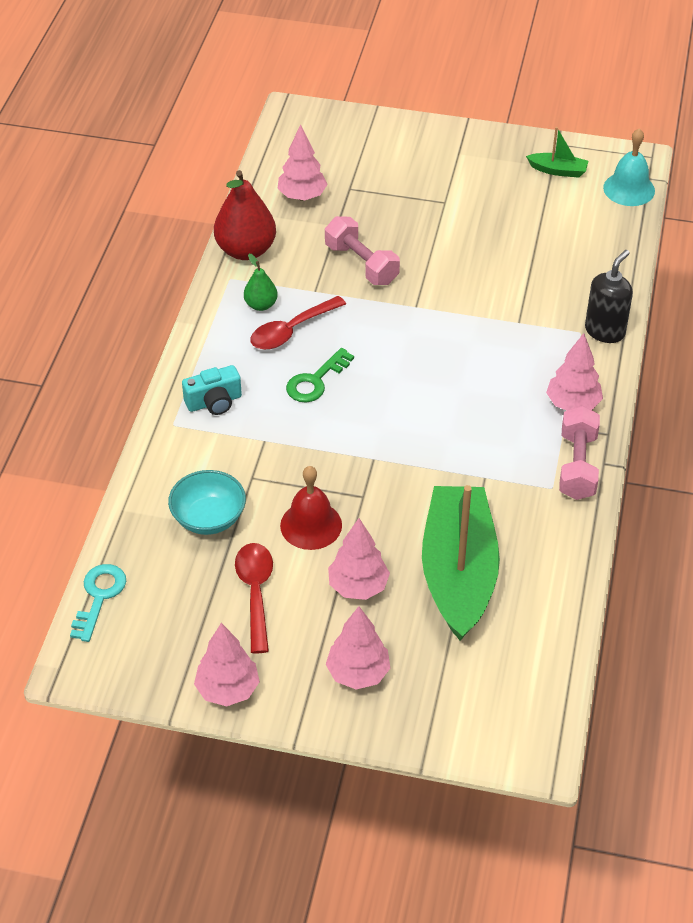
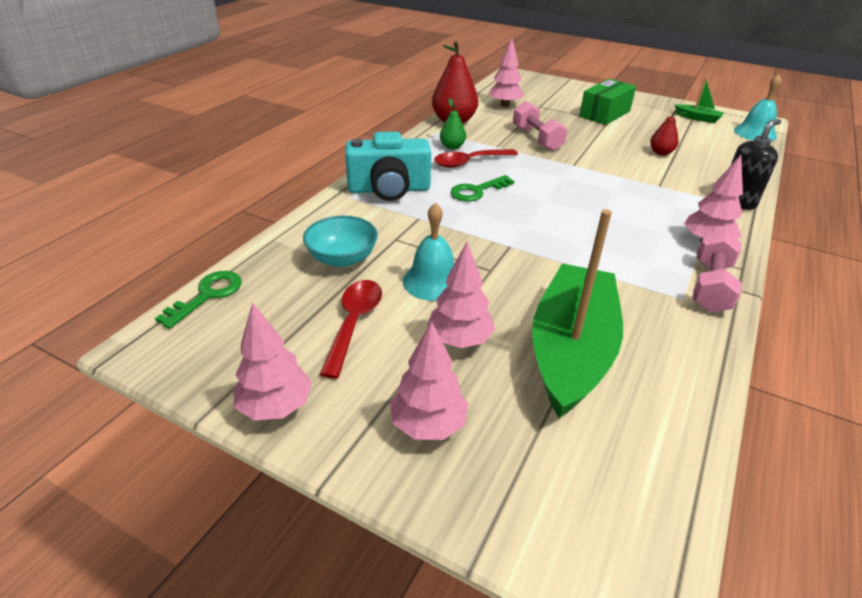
camera: 15 degrees right, 10 degrees down
(99, 597) = (207, 295): turquoise key -> green key
(214, 402) = (389, 189): turquoise camera -> turquoise camera, size x1.73
(311, 525) = (433, 281): red bell -> turquoise bell
(438, 187) = (604, 114): none -> green box
(516, 258) = (661, 153): none -> red pear

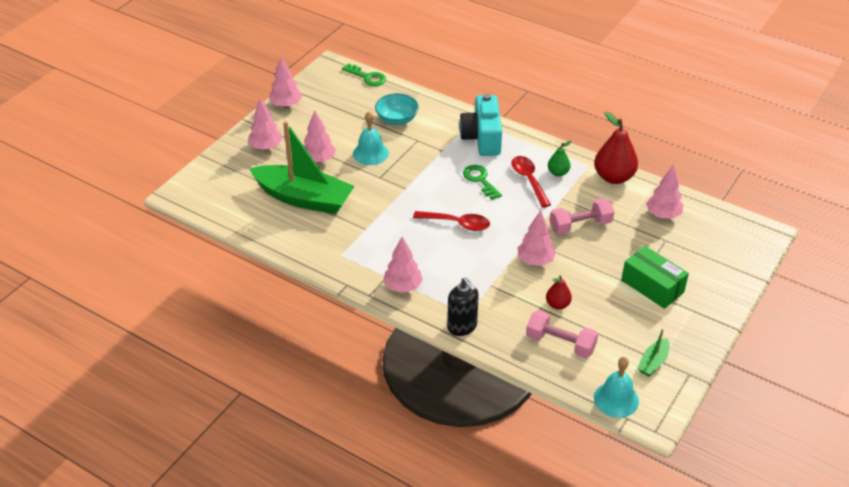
camera: 95 degrees right, 5 degrees up
(354, 323) = (338, 125): red spoon -> red spoon (457, 223)
(604, 162) = (535, 261): none -> pink tree
(710, 286) = (351, 271): pink dumbbell -> pink dumbbell (560, 343)

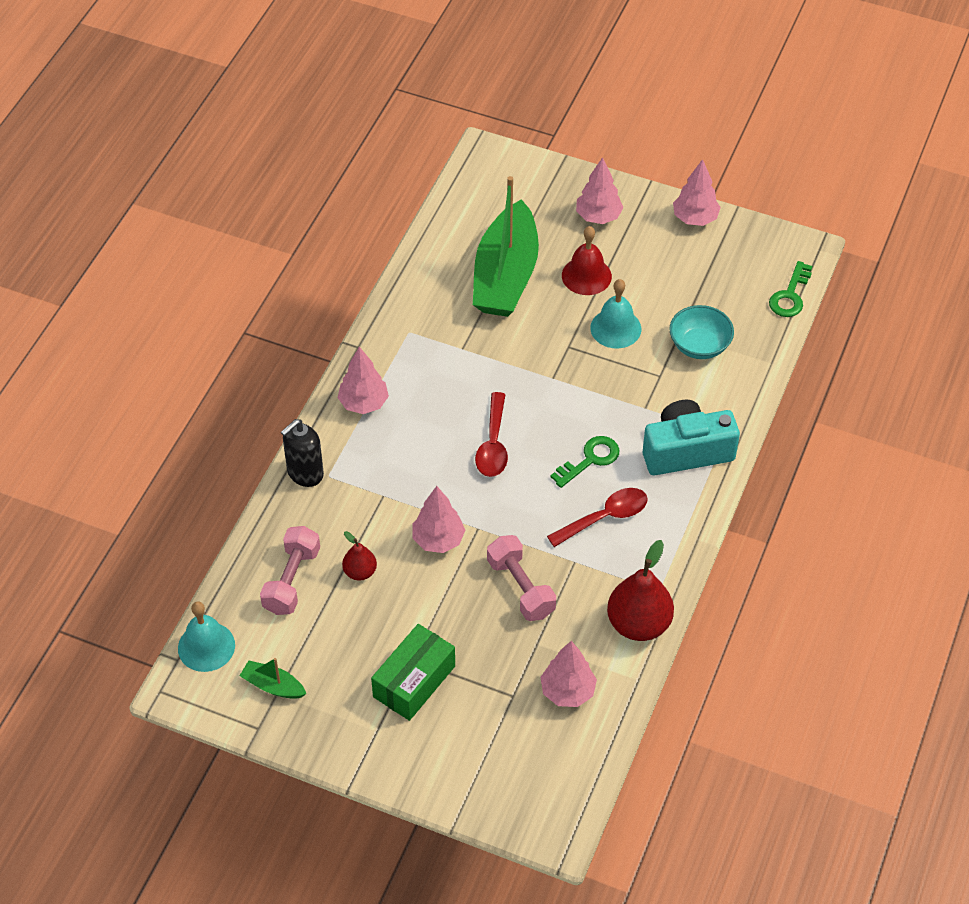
camera: 80 degrees right, 10 degrees up
(319, 160) = (586, 276): pink tree -> red bell
(558, 173) = (631, 552): green pear -> none

